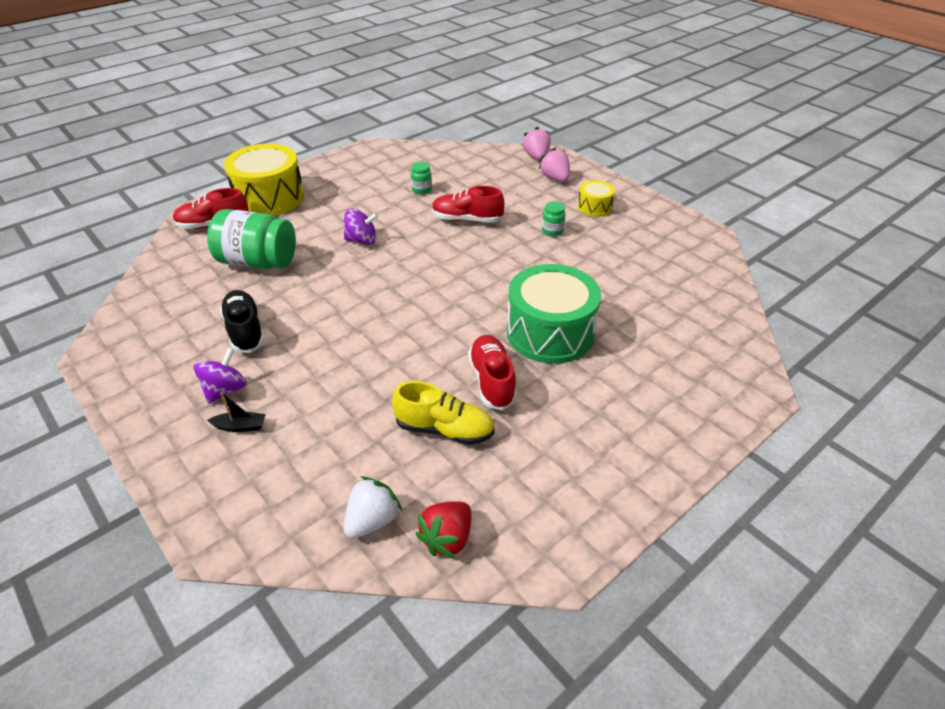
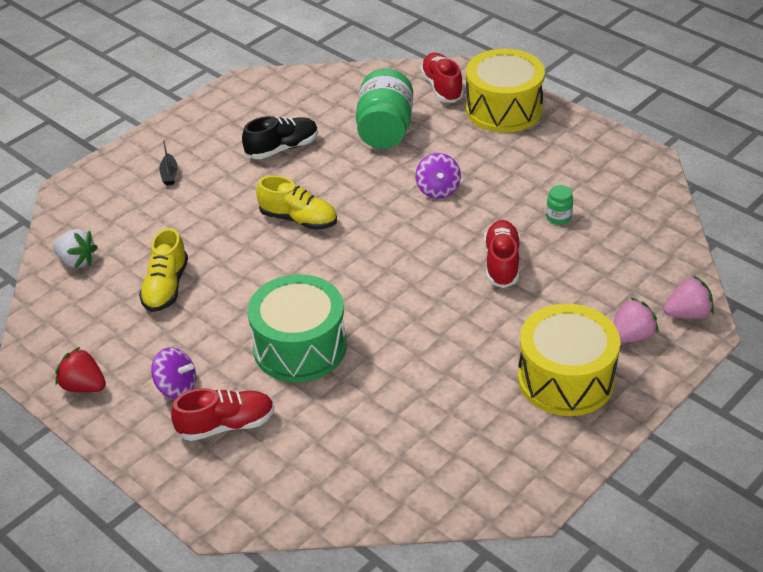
camera: 85 degrees right, 0 degrees up
(225, 390) = (209, 157): purple spinning top -> purple spinning top (176, 387)
(369, 325) = (298, 219): none -> yellow shoe
(447, 538) = (57, 302): red strawberry -> red strawberry (83, 386)
(492, 381) = (226, 310): red shoe -> red shoe (226, 425)
(552, 231) = (495, 340): green jar -> none
(594, 207) = (565, 379): yellow drum -> yellow drum, size x2.04

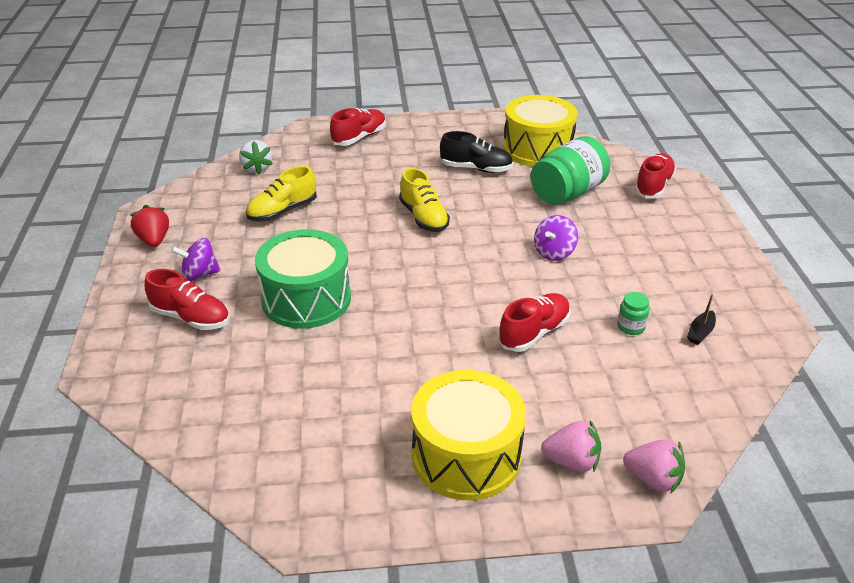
camera: 40 degrees right, 5 degrees down
(133, 175) = (359, 137): none -> red shoe
(169, 174) = (381, 148): black boat -> black boat (700, 333)
(176, 387) = (199, 274): purple spinning top -> purple spinning top turned 105 degrees clockwise
(503, 109) = (687, 225): yellow drum -> yellow drum (537, 149)

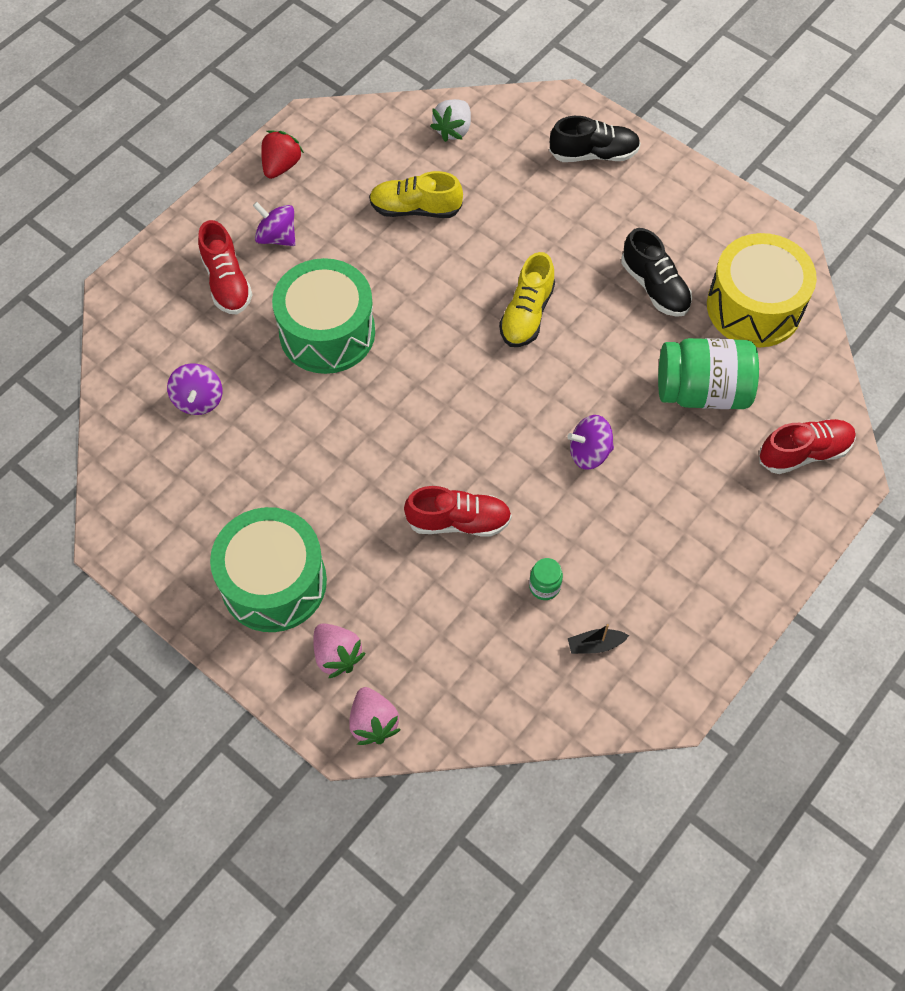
camera: 45 degrees right, 25 degrees up
(257, 393) = (198, 400): none -> purple spinning top
(359, 137) = (594, 154): red shoe -> black shoe
(466, 455) = (274, 582): yellow drum -> green drum

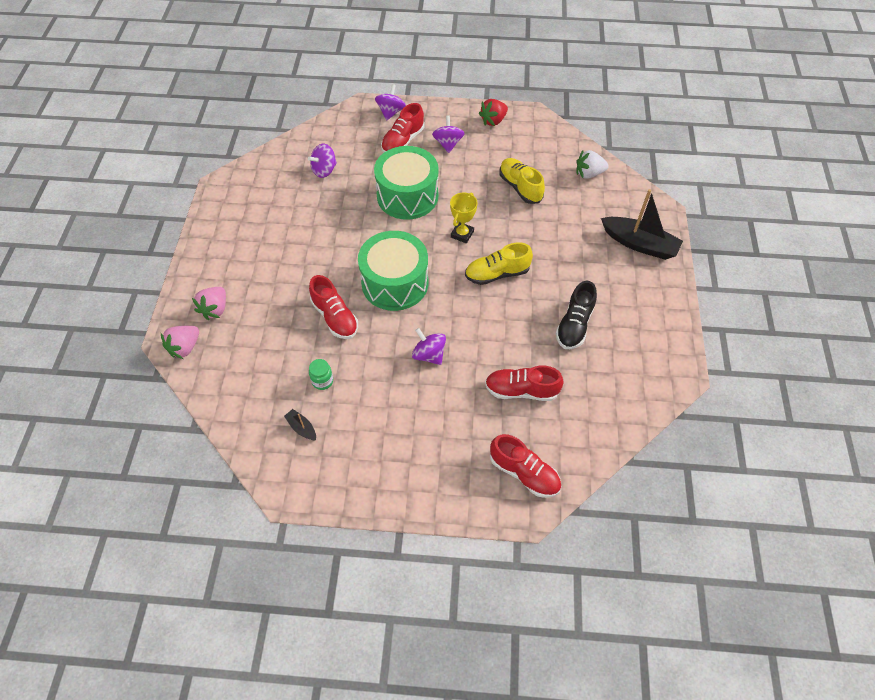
camera: 55 degrees right, 5 degrees down
(160, 264) = (391, 112): none -> purple spinning top
(274, 582) = (240, 259): green drum -> green drum (395, 283)
(281, 166) = (493, 121): red strawberry -> red strawberry turned 150 degrees clockwise
(438, 312) = (462, 234): none -> yellow trophy
(594, 154) = (639, 244): black shoe -> black boat
(702, 391) = (521, 390): green jar -> red shoe
(754, 307) = (609, 386): yellow drum -> none

